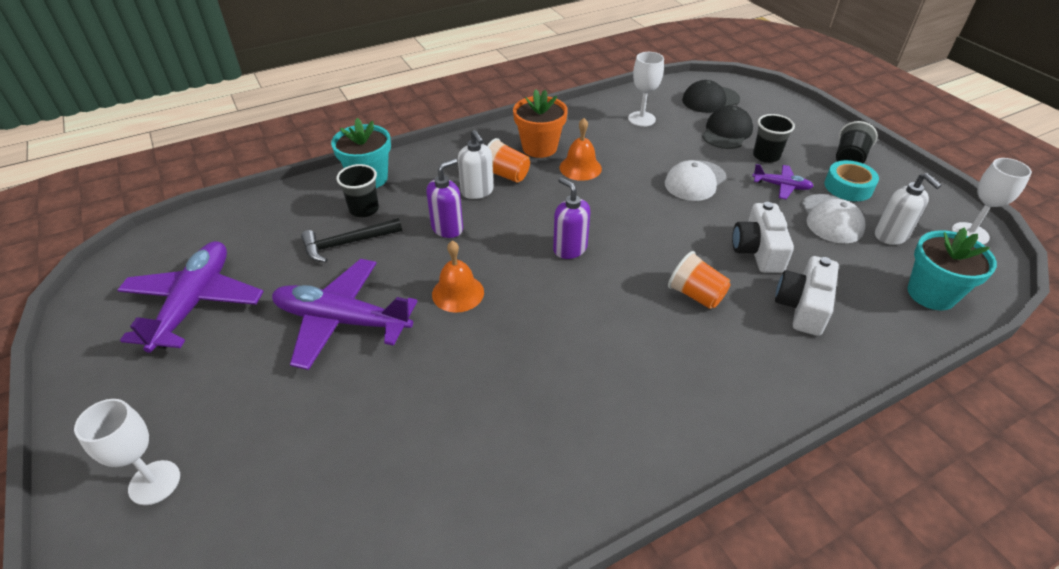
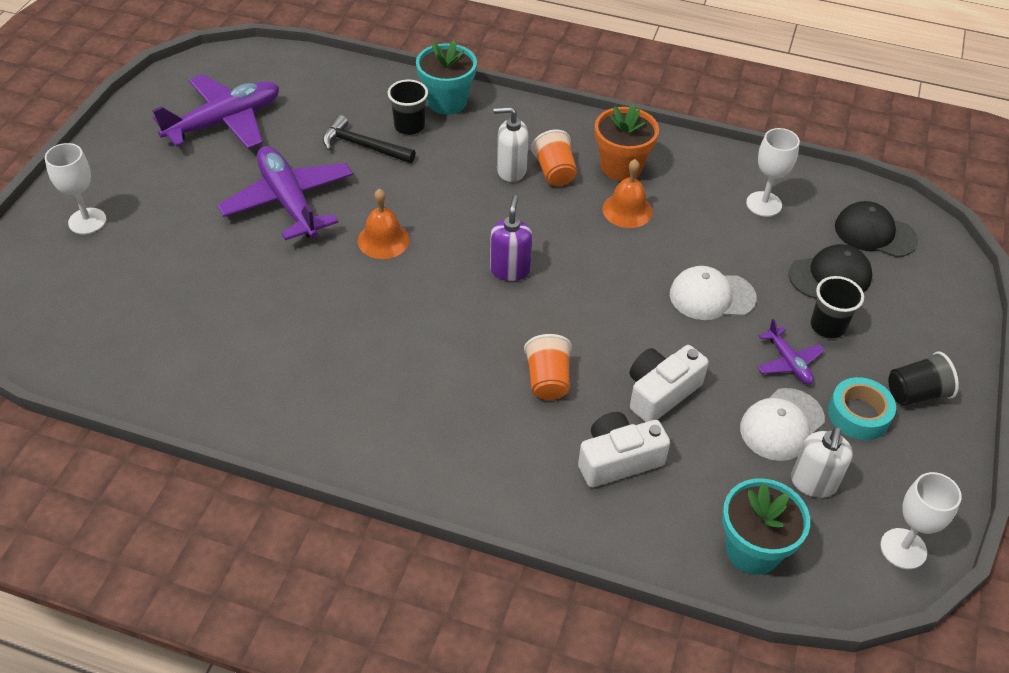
camera: 45 degrees right, 5 degrees up
(447, 228) = (445, 185): purple soap dispenser -> none
(477, 191) = (511, 170): white soap dispenser -> white soap dispenser turned 75 degrees clockwise

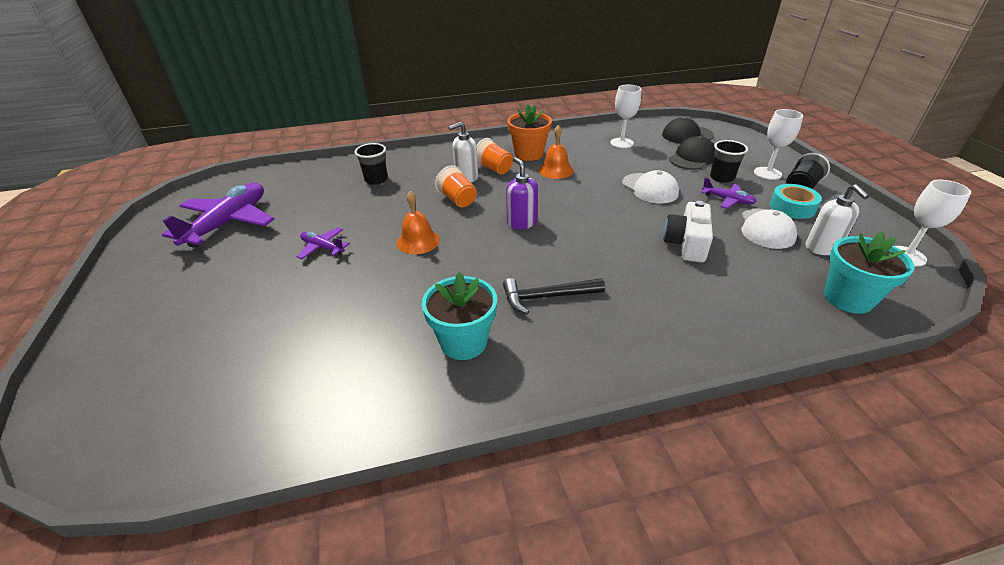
camera: 30 degrees left, 10 degrees down
(87, 221) = (137, 330): white goblet -> white goblet (767, 173)
(288, 202) = (323, 248): purple plane -> purple plane, size x0.49
(363, 146) = (353, 199): black hammer -> black hammer (547, 297)
(447, 102) = (390, 161): turquoise flower pot -> turquoise flower pot (463, 342)
(548, 380) = (615, 268): orange cup -> orange cup (458, 200)
(618, 460) = (712, 291): white camera -> none
(711, 296) = (650, 188): white cap -> white cap turned 90 degrees counterclockwise

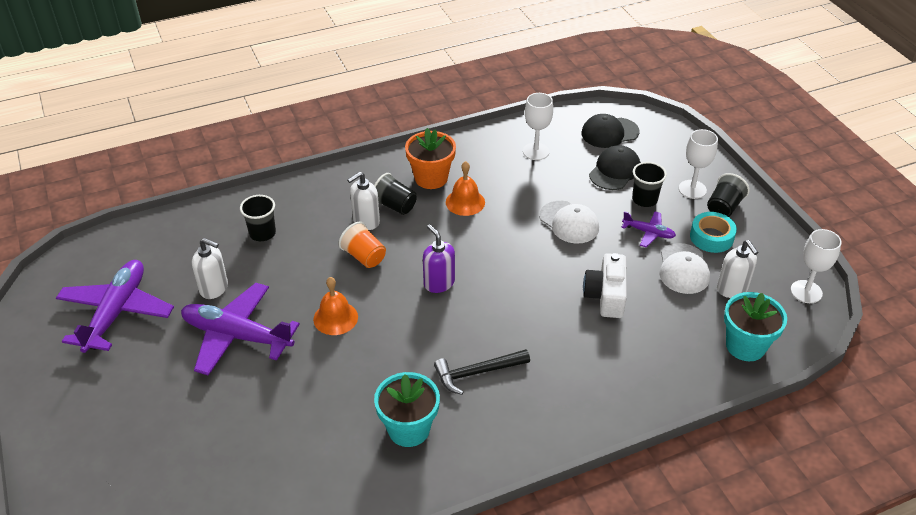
camera: 10 degrees left, 5 degrees up
(319, 212) = (214, 288): none -> white soap dispenser
(323, 248) = (237, 336): purple plane -> purple plane, size x2.06
(494, 169) = (395, 206): orange cup -> black cup

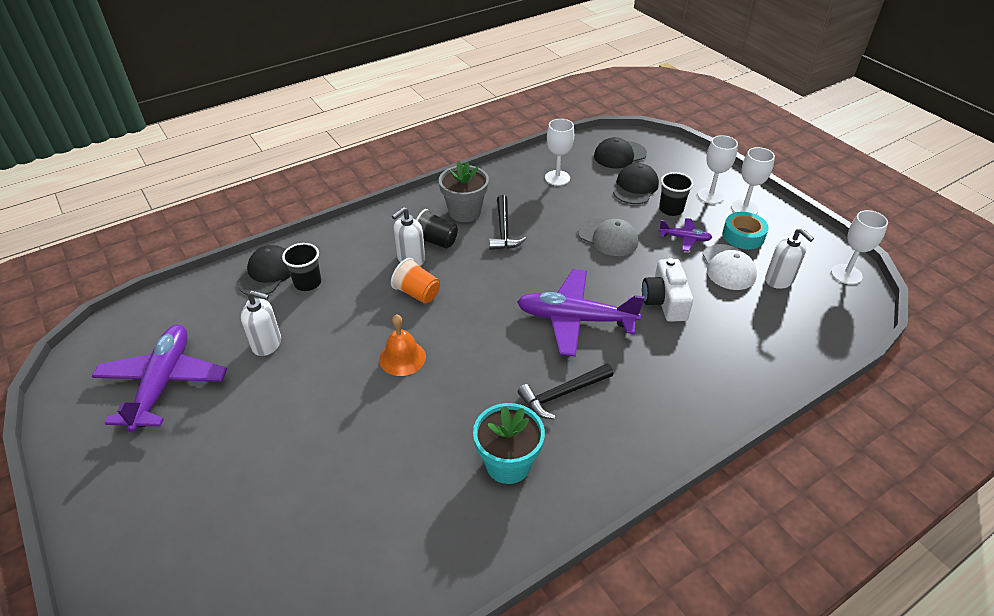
camera: 10 degrees left, 0 degrees up
(227, 219) = (267, 273): none -> black cap
(237, 336) = (301, 390): purple plane -> purple plane (575, 319)
(431, 178) = (465, 212): orange flower pot -> grey flower pot
(439, 283) = (499, 309): purple soap dispenser -> none
(465, 202) = (503, 230): orange bell -> black hammer
(569, 222) = (608, 237): white cap -> grey cap
(724, 207) = (744, 208): black cup -> white goblet
(745, 346) = (811, 332): turquoise flower pot -> none

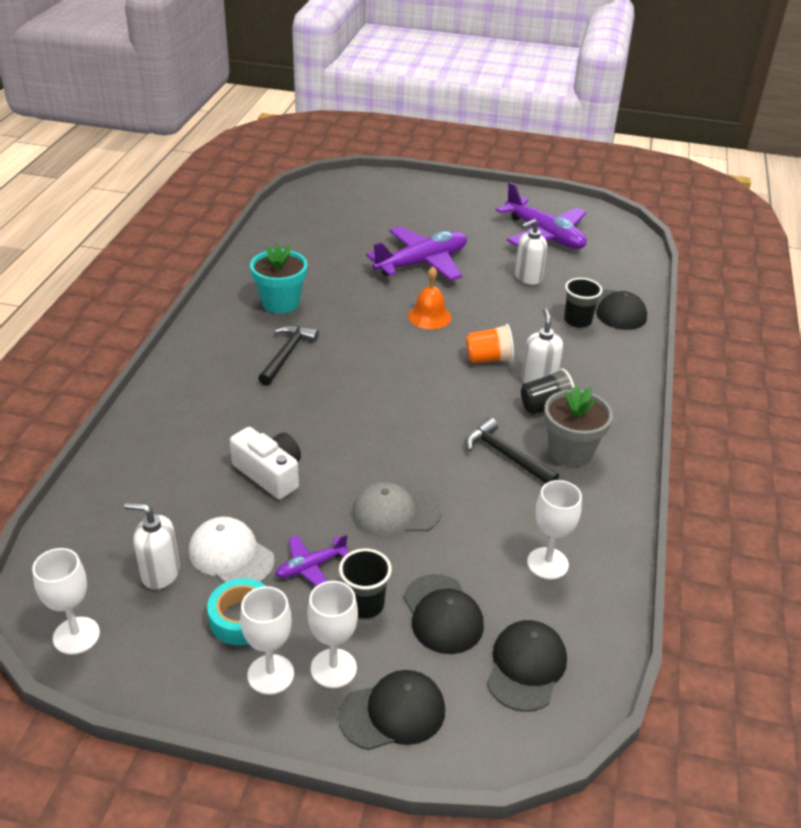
camera: 135 degrees right, 5 degrees down
(575, 319) = (336, 410): purple plane -> purple plane (422, 263)
(696, 171) = (393, 713): none -> black cap

